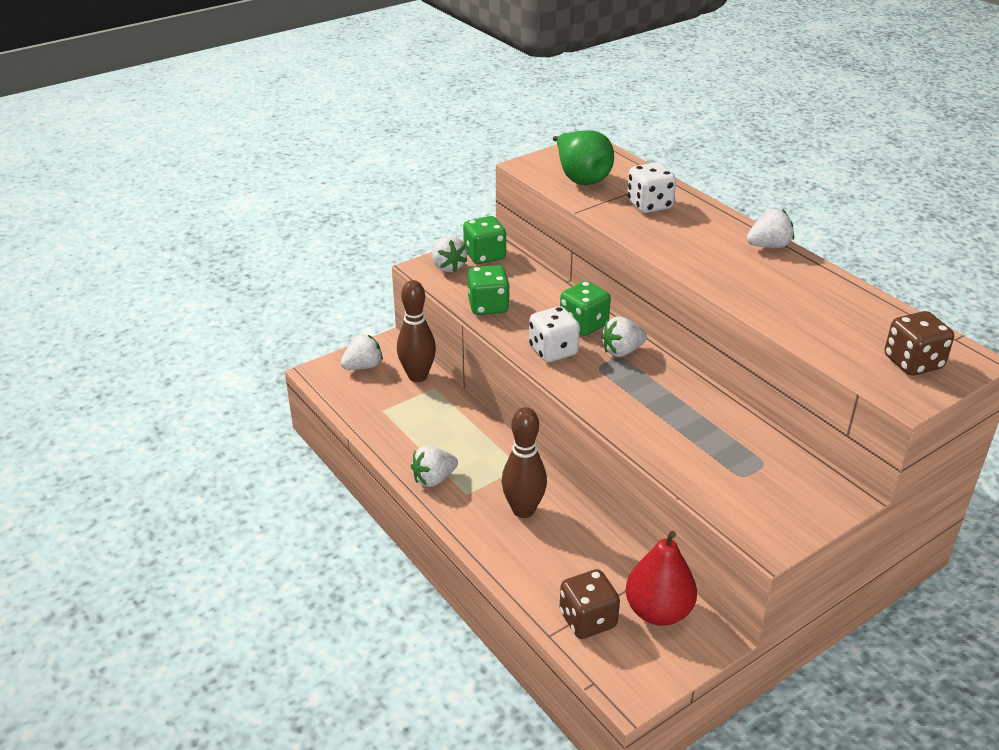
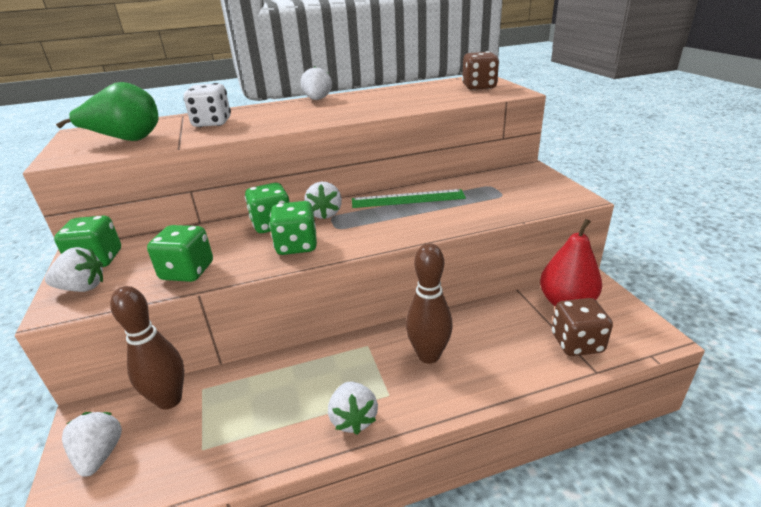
camera: 70 degrees left, 5 degrees down
(553, 351) = (297, 246): white dice -> green dice
(688, 401) = (408, 199): none -> green ruler

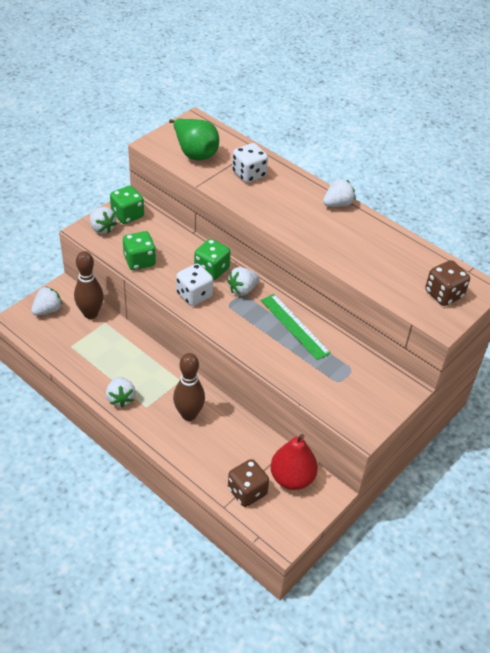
camera: 55 degrees right, 15 degrees up
(297, 246) = (194, 295): green dice -> white dice
(353, 419) = (121, 398): white strawberry -> white strawberry turned 60 degrees counterclockwise

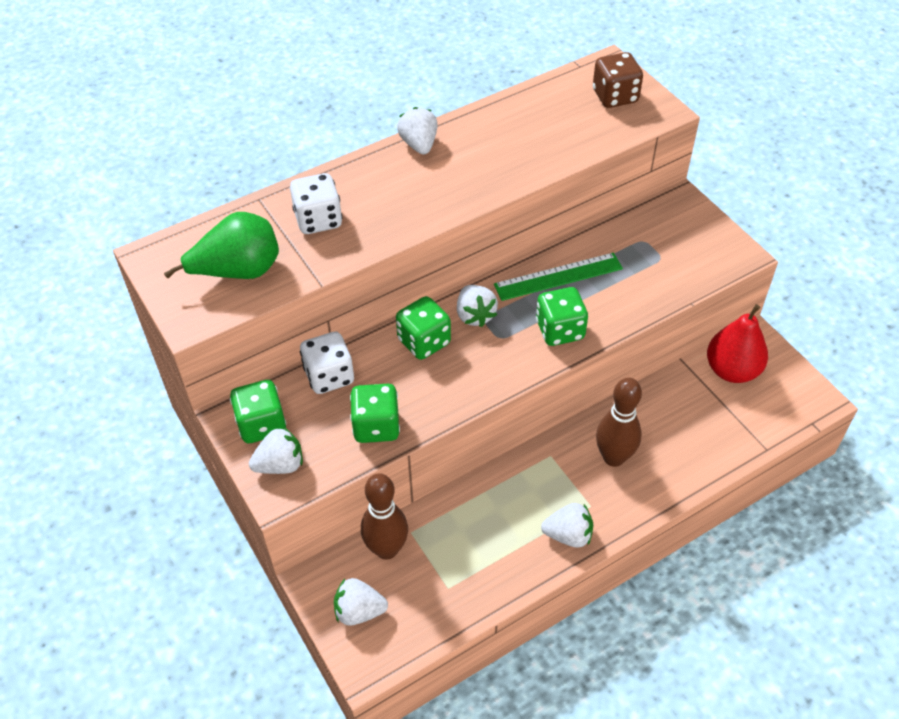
camera: 70 degrees left, 5 degrees up
(48, 310) = (359, 611): white strawberry -> white strawberry turned 60 degrees counterclockwise
(194, 295) = (470, 372): white dice -> white dice (329, 376)
(245, 333) = (560, 330): none -> green dice
(247, 492) = (747, 420): brown dice -> none

